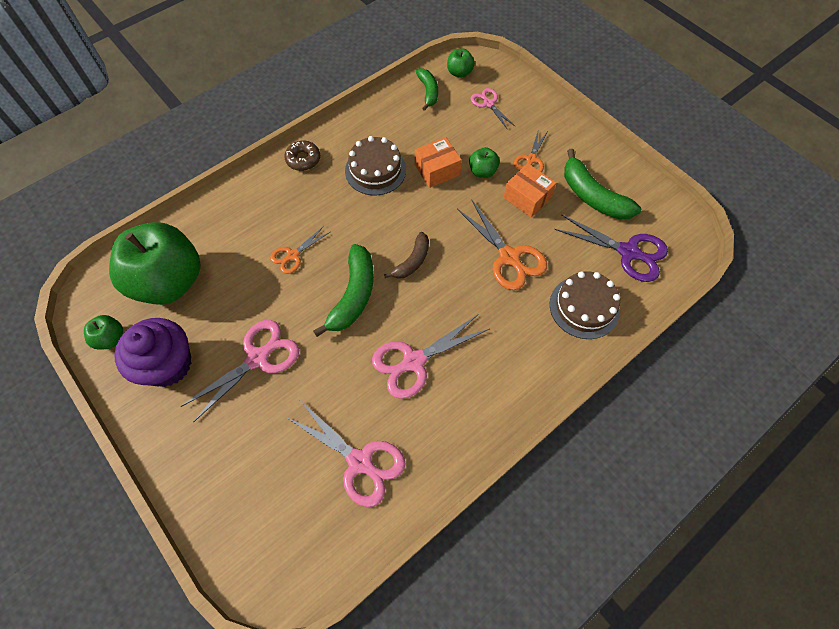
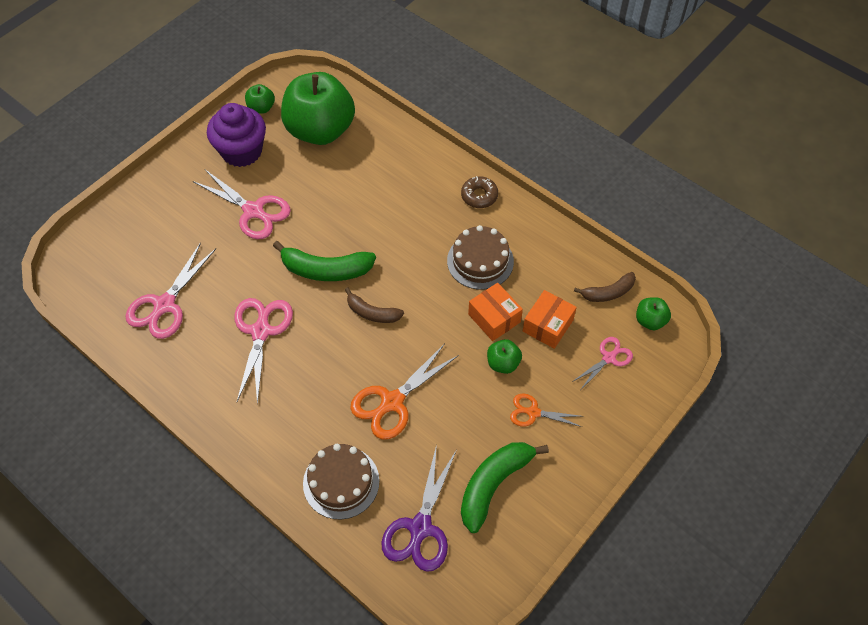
camera: 80 degrees right, 5 degrees down
(292, 255) = (362, 212): orange scissors -> none
(413, 362) = (261, 330): pink scissors -> pink scissors turned 45 degrees clockwise
(428, 92) = (608, 292): green banana -> brown banana
(527, 197) = (476, 413): orange box -> orange box (548, 325)

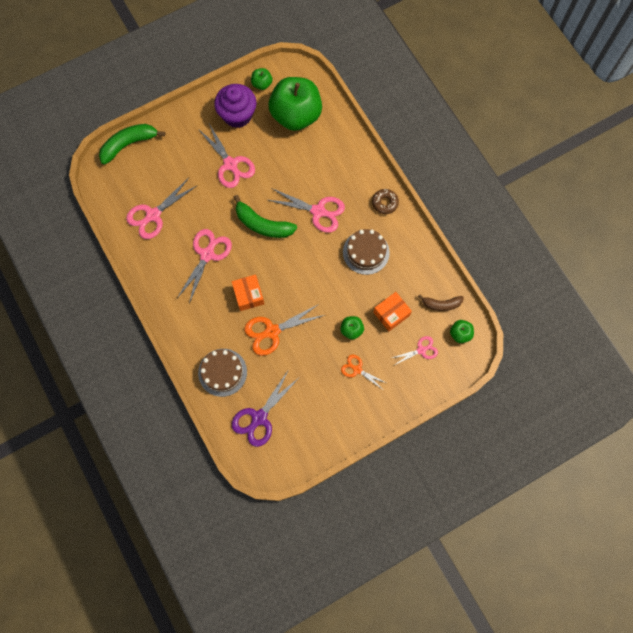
camera: 20 degrees right, 15 degrees up
(372, 313) = (281, 265): brown banana -> none
(396, 231) = (319, 211): none -> pink scissors
(494, 318) = (358, 296): orange box -> orange box (248, 295)
(494, 484) = (313, 407): green banana -> green banana (129, 144)

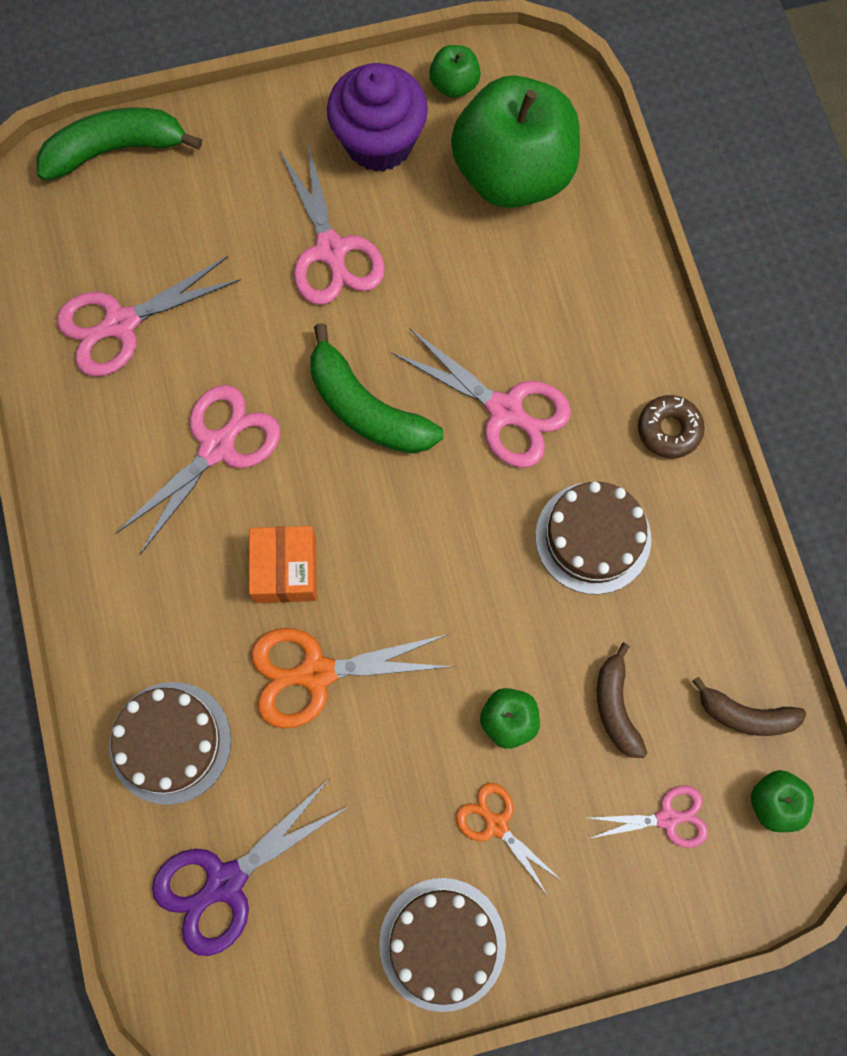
camera: 15 degrees right, 0 degrees up
(348, 418) = (442, 943): none -> brown cake
(391, 314) = (616, 706): orange box -> brown banana

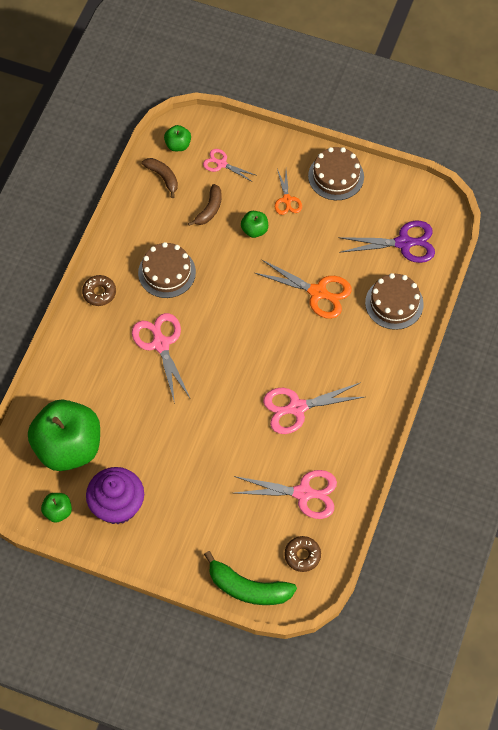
camera: 145 degrees left, 10 degrees down
(65, 237) = (302, 555): none -> brown donut
(286, 570) = (302, 339): orange box -> none
(331, 252) = (181, 464): pink scissors -> none
(366, 408) = (219, 383): green banana -> none

